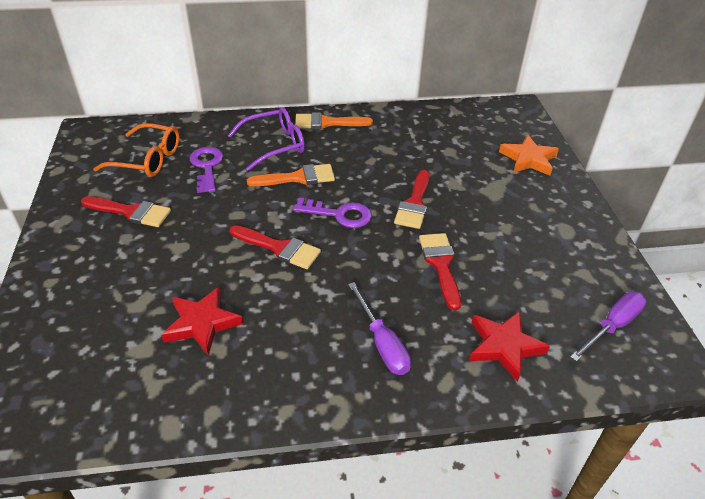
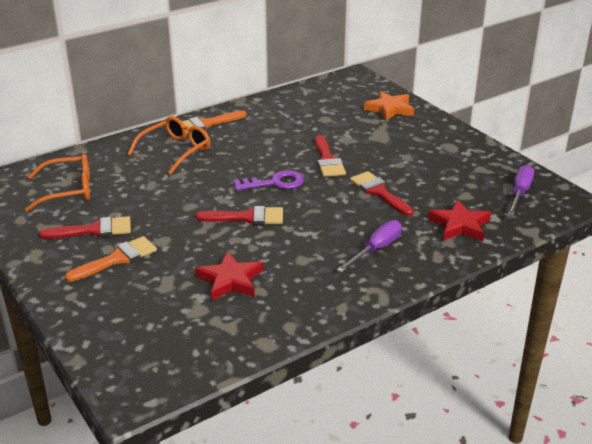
camera: 25 degrees left, 10 degrees down
(207, 167) = (130, 181): purple key -> none
(275, 145) = (176, 151): purple glasses -> orange glasses
(298, 178) = (218, 168): orange brush -> orange brush (117, 259)
(382, 343) = (376, 249): purple screwdriver -> purple screwdriver turned 90 degrees counterclockwise

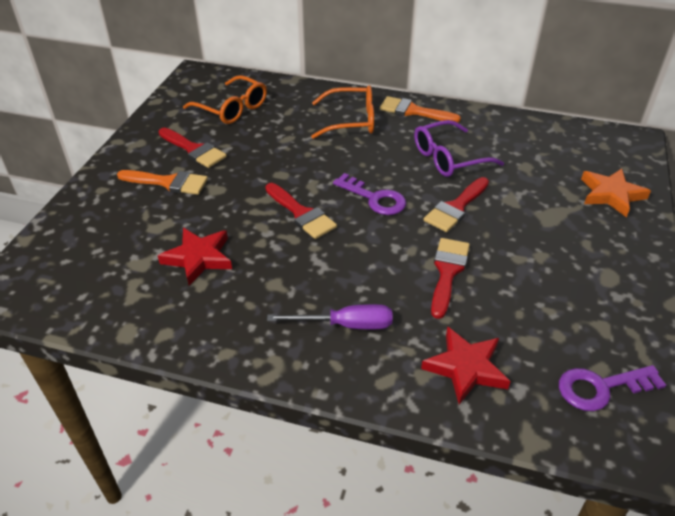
camera: 50 degrees right, 10 degrees up
(277, 138) = (448, 158): none -> purple glasses
(520, 193) = (601, 388): purple screwdriver -> purple key

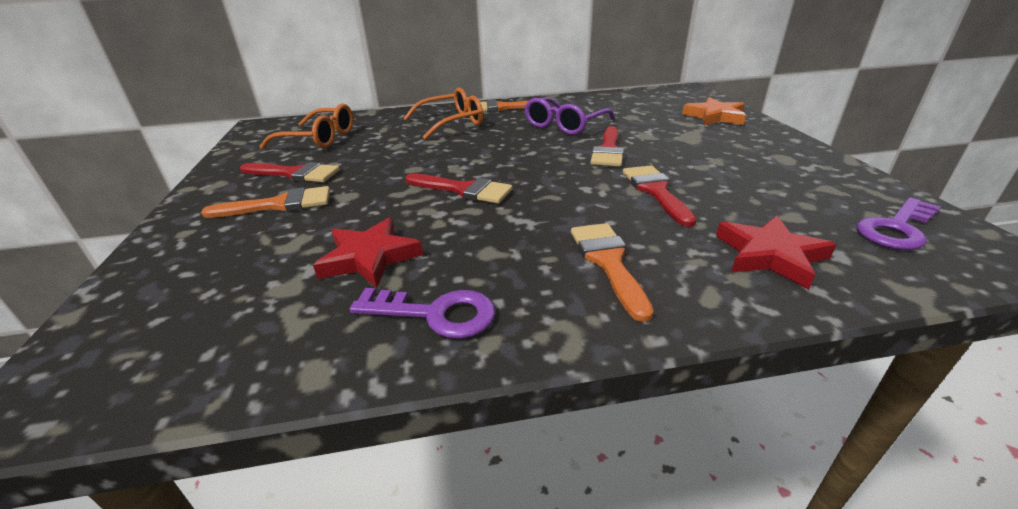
camera: 25 degrees left, 10 degrees down
(345, 325) = (608, 262): purple screwdriver -> orange brush
(375, 198) = (528, 162): purple key -> purple key (436, 314)

